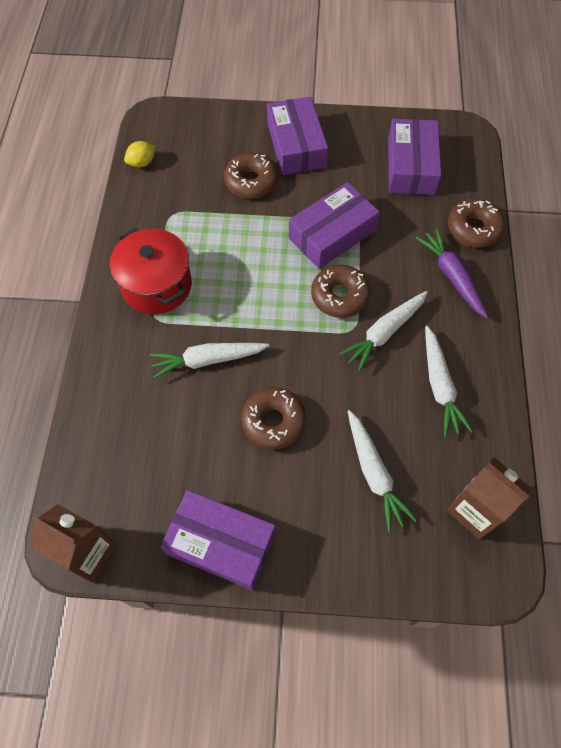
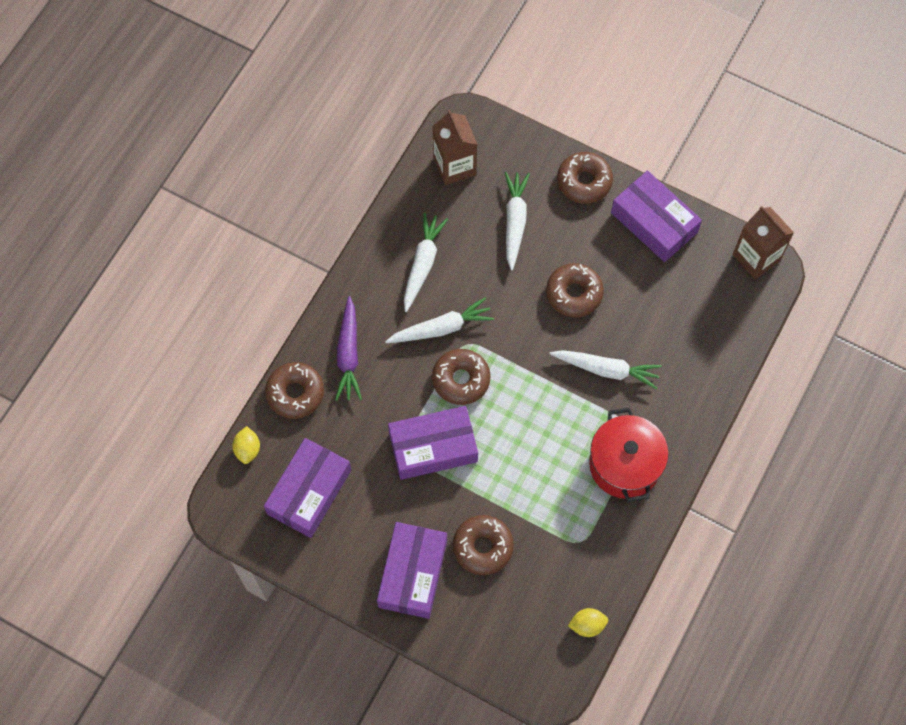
camera: 155 degrees left, 5 degrees up
(322, 559) = (584, 182): none -> brown donut
(480, 176) = (247, 449): none -> yellow lemon

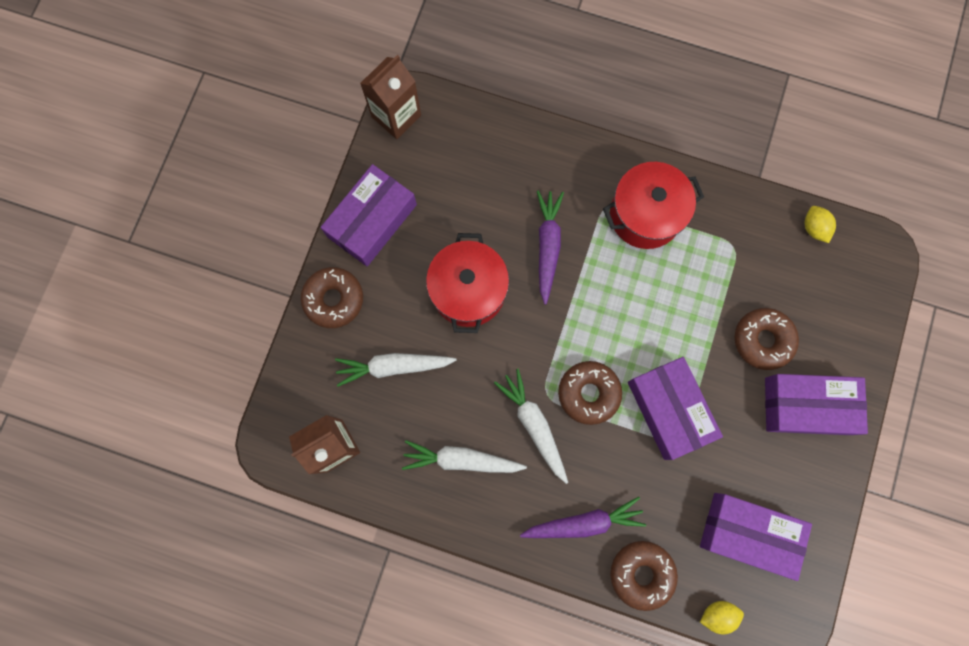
camera: 100 degrees left, 10 degrees up
(574, 293) = (468, 291): brown donut -> red pot
(606, 370) = (547, 246): white carrot -> purple carrot

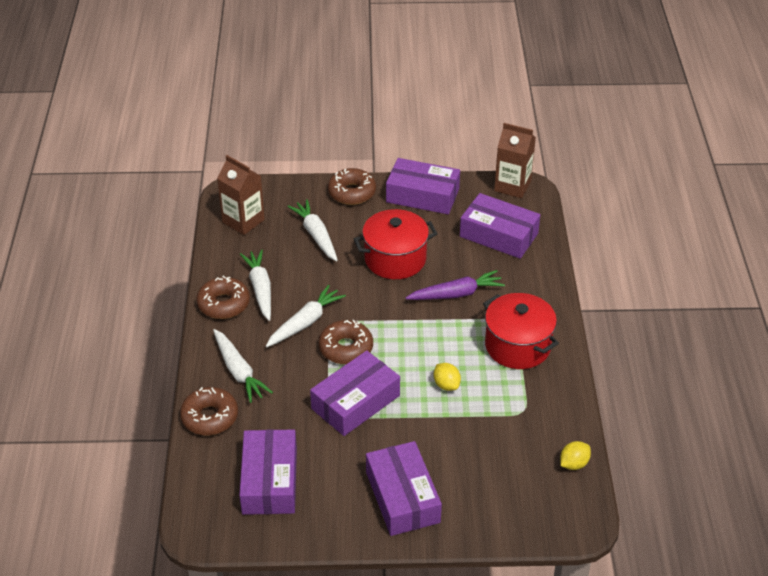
camera: 70 degrees right, 35 degrees down
(471, 164) = (499, 235): none -> purple box
(584, 522) = (239, 371): purple carrot -> white carrot
(717, 614) = (192, 475): yellow lemon -> yellow lemon (446, 385)
(762, 340) = (447, 451): brown donut -> brown donut (224, 304)

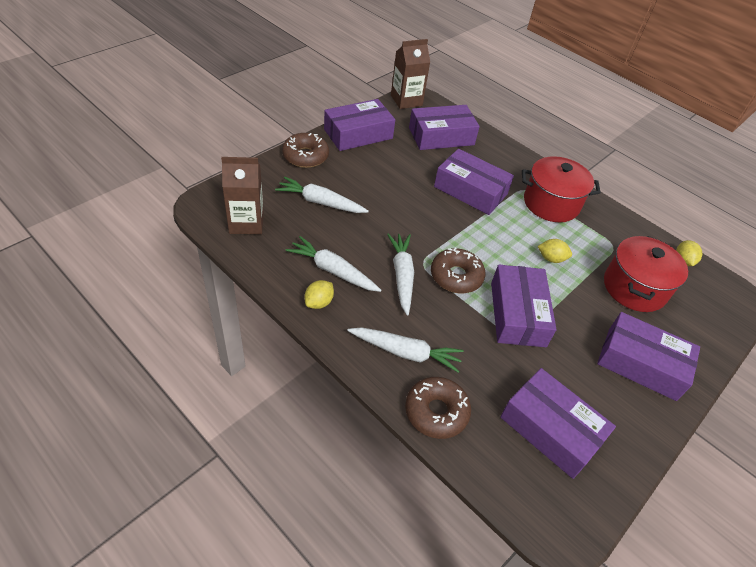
camera: 50 degrees left, 5 degrees up
(224, 304) = (319, 302): brown donut -> yellow lemon
(395, 259) = (400, 188): red pot -> red pot (634, 288)
(456, 294) = (470, 190): purple carrot -> purple box

